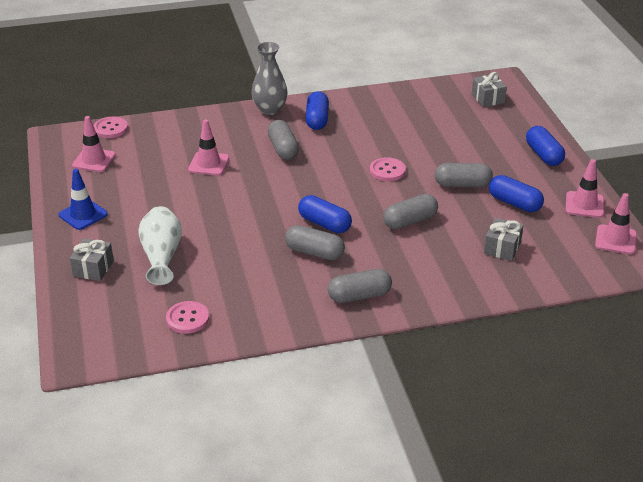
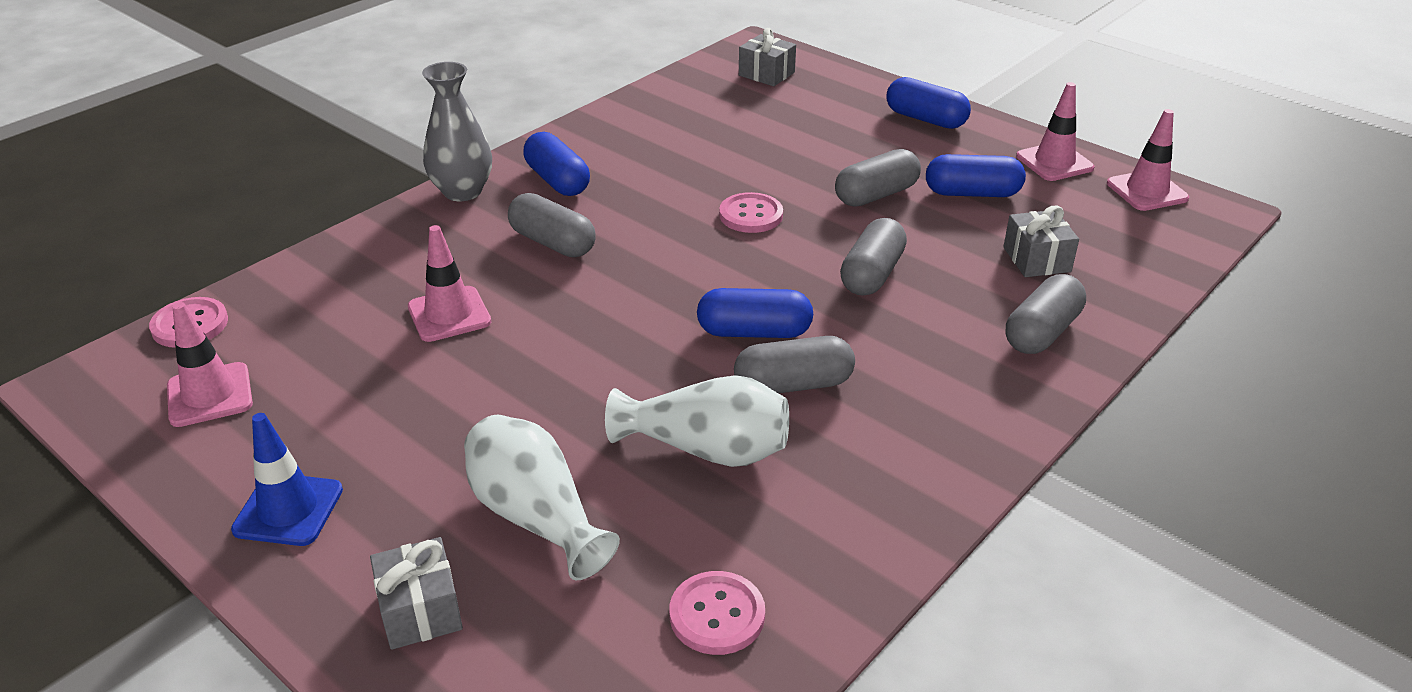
camera: 35 degrees left, 0 degrees up
(250, 261) = (706, 449): none -> white vase
(359, 296) = (944, 423): grey capsule -> grey capsule (1042, 332)

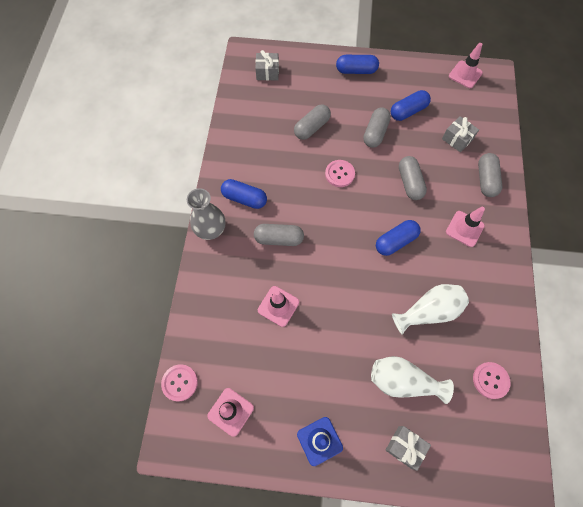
camera: 35 degrees left, 30 degrees up
(793, 385) = (430, 260): grey capsule -> grey capsule (312, 128)
(1054, 162) = (422, 74): pink traffic cone -> pink traffic cone (464, 229)

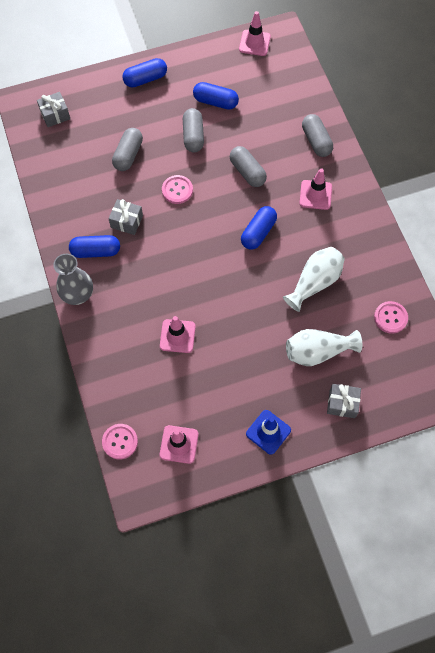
camera: 25 degrees left, 0 degrees up
(279, 238) = (148, 275): grey capsule -> none
(408, 111) = (215, 102): blue capsule -> blue capsule turned 75 degrees clockwise
(457, 139) = (273, 112): grey gift -> grey gift (126, 221)

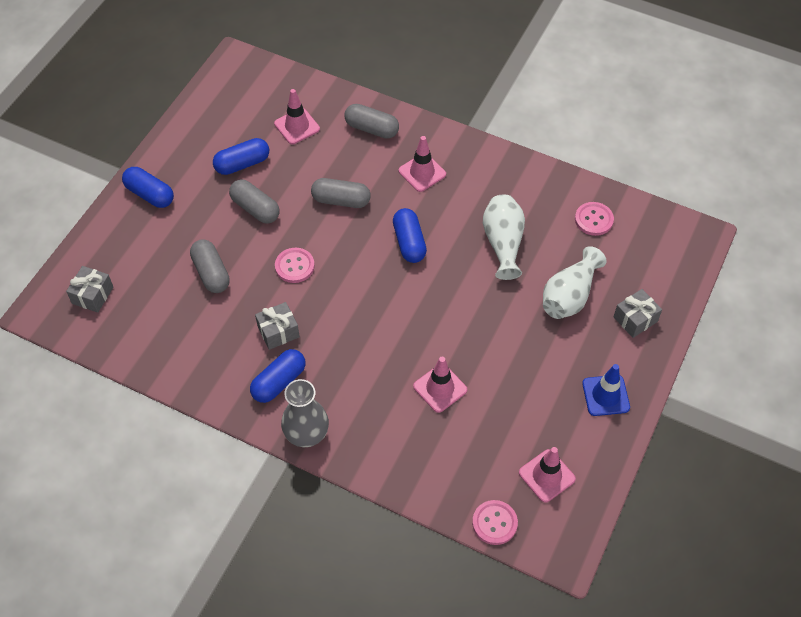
camera: 45 degrees left, 10 degrees down
(145, 79) = (150, 194): blue capsule -> blue capsule turned 75 degrees counterclockwise
(254, 43) = (221, 88): pink traffic cone -> pink traffic cone (297, 126)

